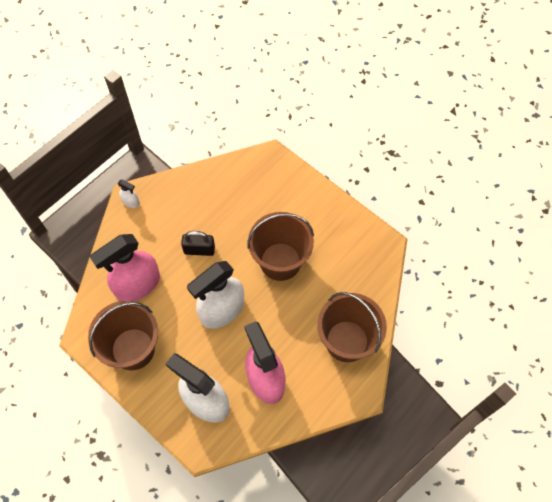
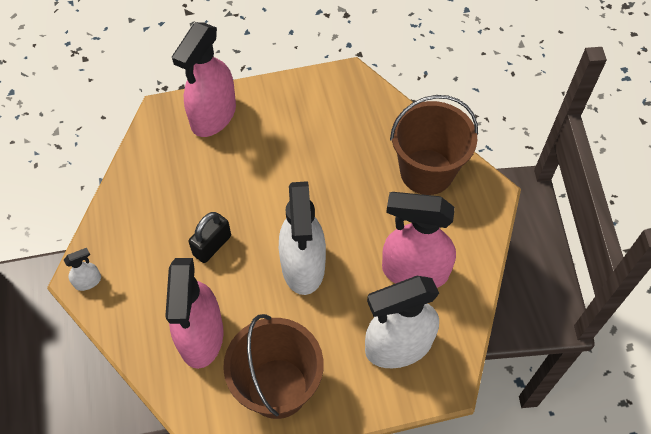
camera: 55 degrees left, 5 degrees down
(280, 261) = (292, 176): brown bucket -> none
(289, 186) = (213, 116): none -> pink spray bottle

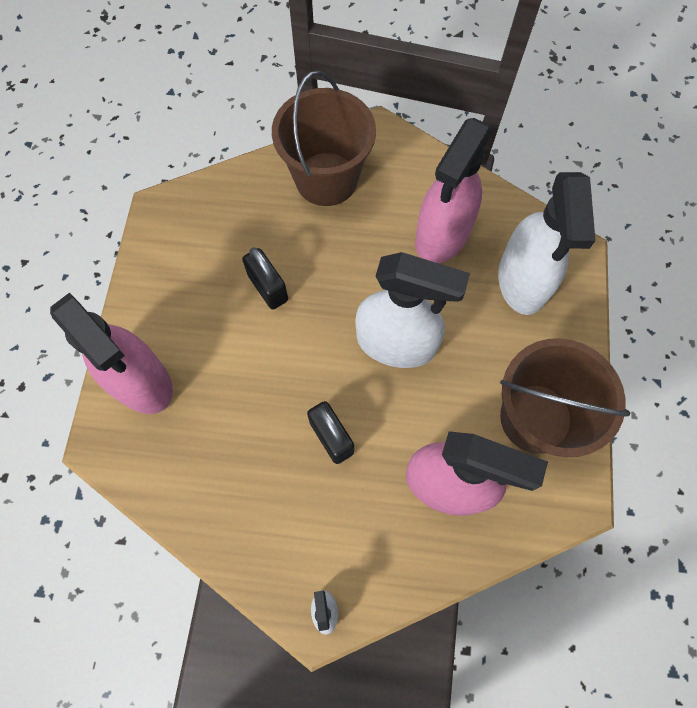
camera: 70 degrees left, 10 degrees up
(314, 165) = (268, 288): none -> black padlock

